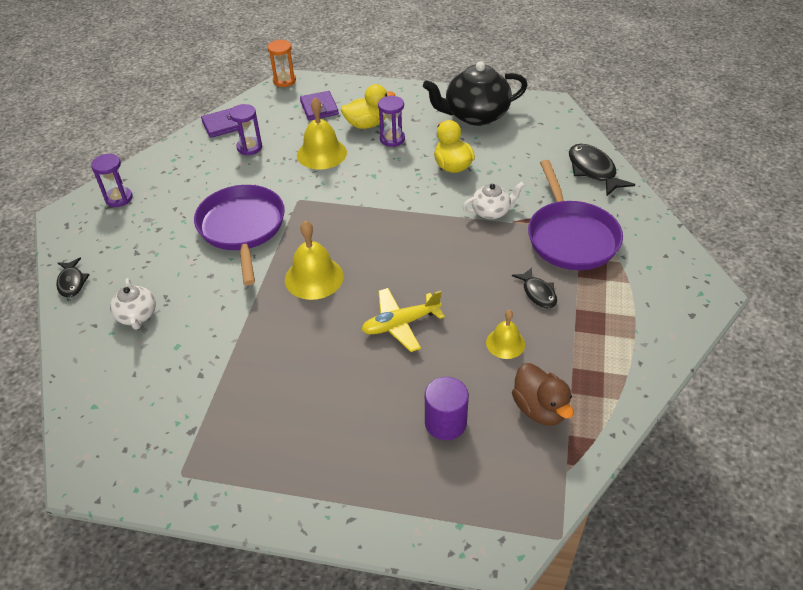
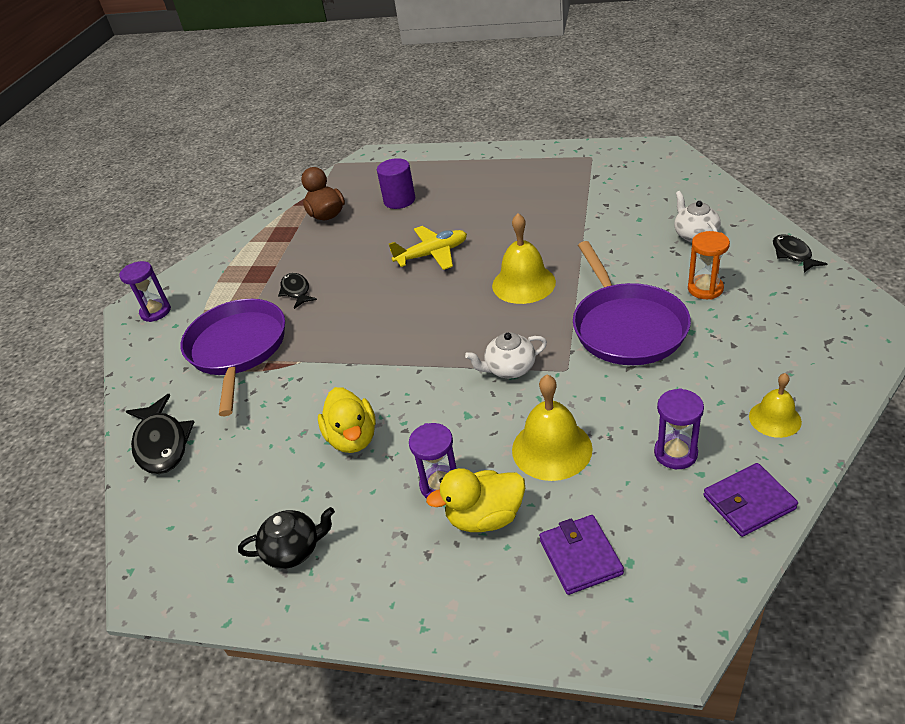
camera: 175 degrees left, 5 degrees down
(119, 198) = (825, 351): purple hourglass -> purple hourglass (155, 312)
(284, 81) = (681, 644): orange hourglass -> orange hourglass (705, 289)
(475, 115) = (294, 550): black teapot -> black teapot, size x0.53
(491, 211) = (317, 372): white teapot -> white teapot (509, 369)
(505, 343) = (340, 250): yellow bell -> yellow bell (775, 419)

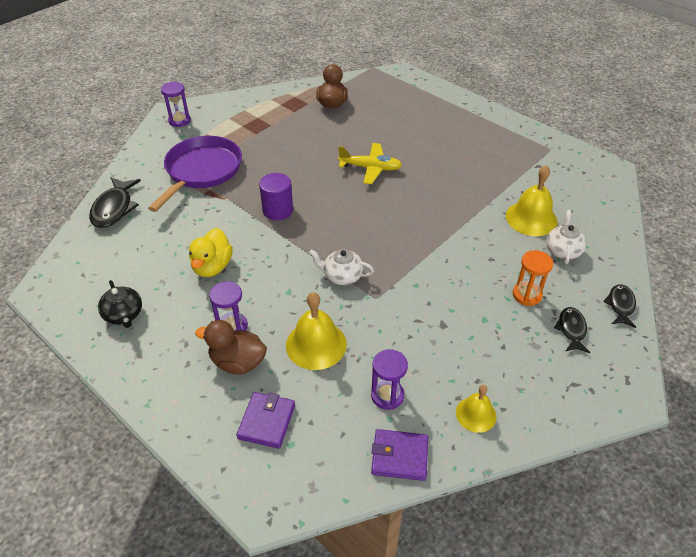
camera: 25 degrees right, 5 degrees up
(294, 550) = (124, 315): black teapot -> black teapot turned 45 degrees clockwise
(296, 291) = (267, 150): black fish -> black fish (571, 330)
(399, 200) = (387, 116): purple cylinder -> purple cylinder (278, 210)
(485, 517) = (238, 362): yellow duck -> brown duck
(523, 283) = (408, 221): yellow bell -> yellow bell (531, 218)
(626, 327) = (444, 291): purple pan -> none

